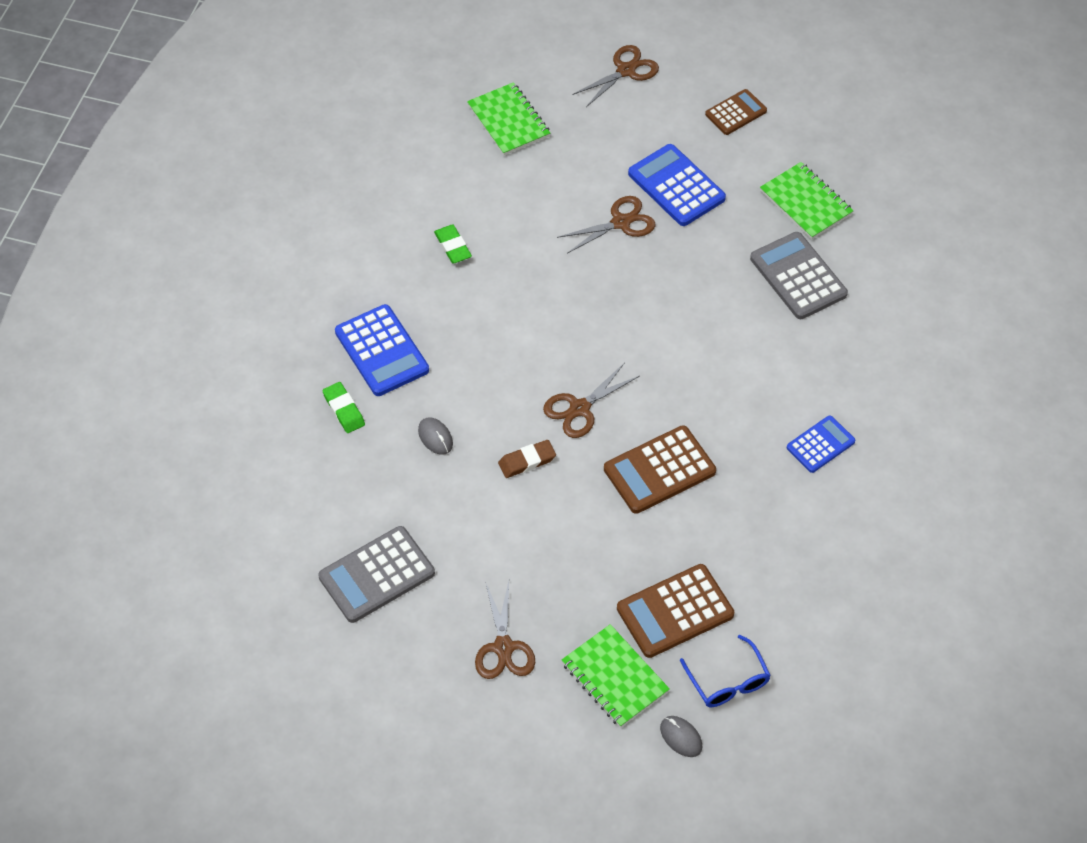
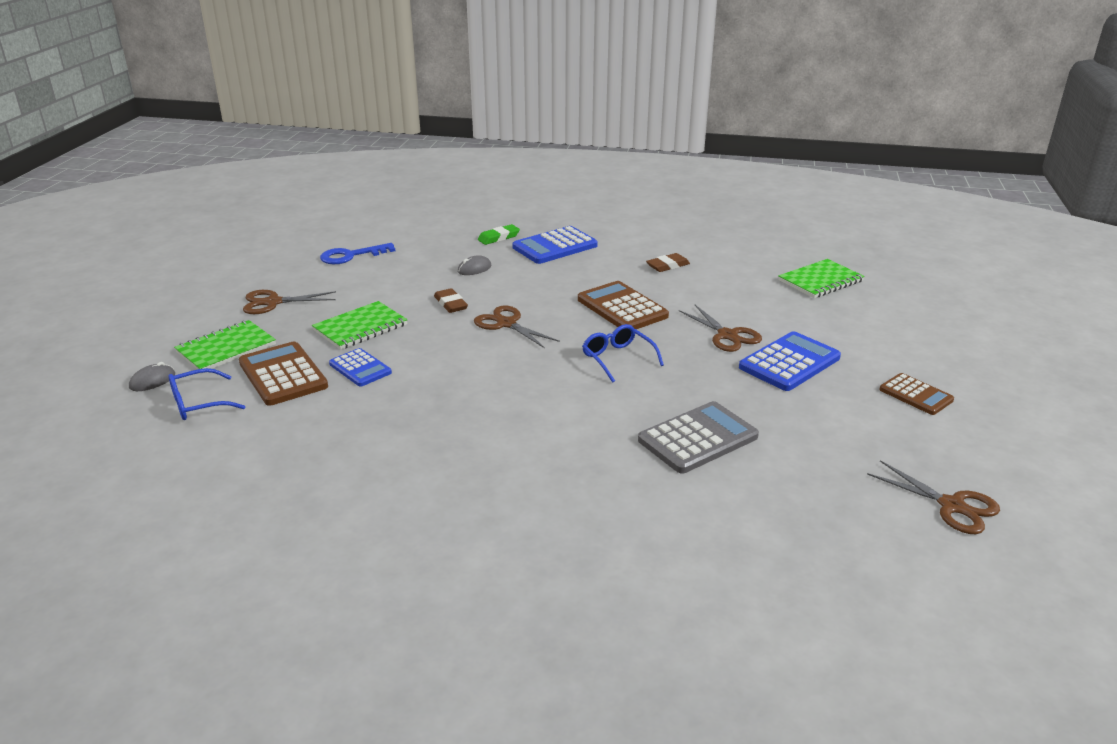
camera: 85 degrees right, 25 degrees down
(377, 575) = (351, 256): grey calculator -> blue key
(453, 246) = (668, 266): green eraser -> brown eraser
(626, 70) = (926, 332): brown scissors -> brown scissors (952, 506)
(659, 470) = (438, 363): brown calculator -> brown calculator (622, 308)
(660, 318) = (617, 358): none -> blue glasses
(806, 202) = (809, 443): green notebook -> green notebook (360, 328)
(820, 444) = (468, 455): blue calculator -> blue calculator (360, 368)

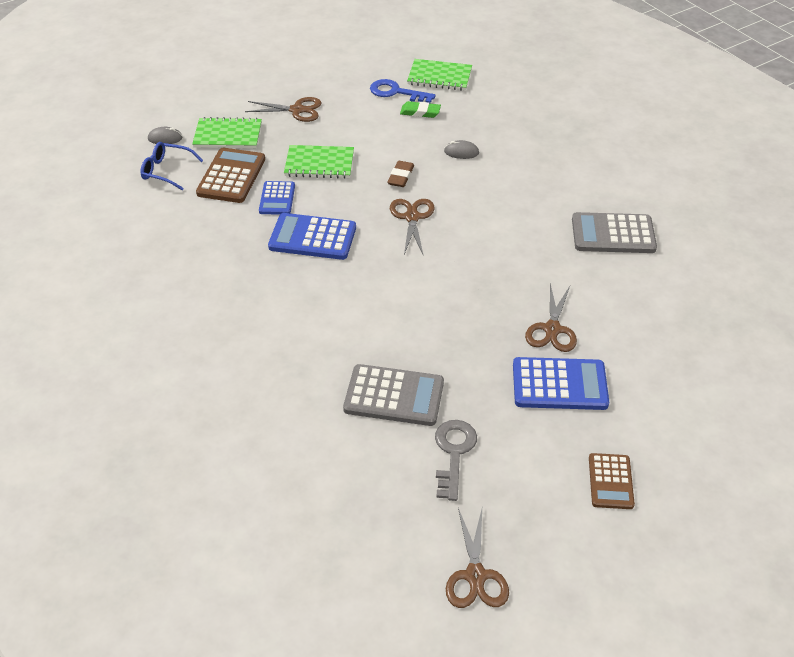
camera: 45 degrees right, 15 degrees up
(272, 302) = (297, 110): brown scissors -> brown scissors turned 150 degrees clockwise
(498, 237) = (522, 130): green eraser -> green eraser (420, 112)
(555, 246) = (552, 163): blue calculator -> blue calculator (312, 237)
(617, 358) = (441, 296): blue glasses -> none
(622, 308) = (513, 253): brown calculator -> none
(668, 266) = (613, 234): brown eraser -> grey calculator
(802, 445) = (453, 453): none -> grey key
(820, 281) = (723, 329): green notebook -> green notebook (439, 77)

